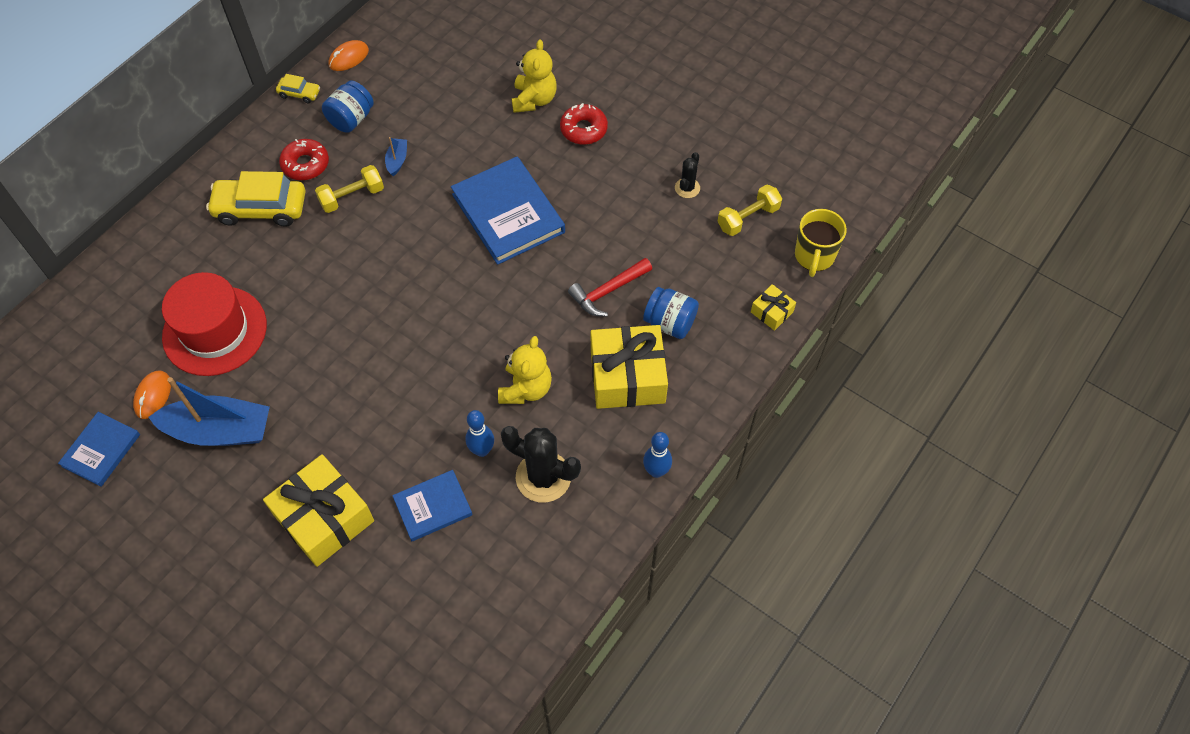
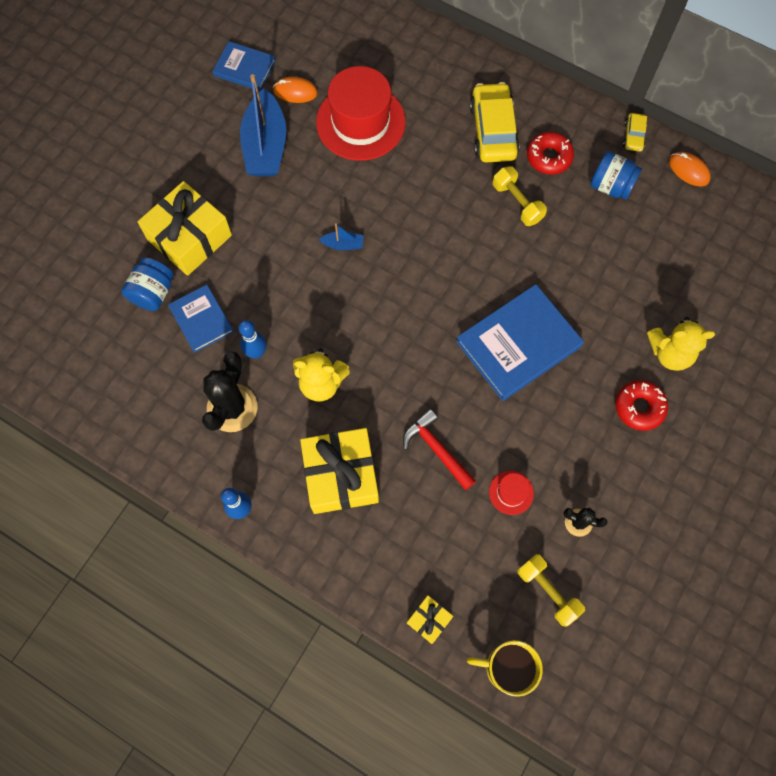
camera: 85 degrees right, 10 degrees up
(397, 160) = (567, 234): blue boat -> blue boat (343, 244)
(656, 235) = (511, 492): none -> red hat
(670, 323) = (405, 513): blue jar -> blue jar (153, 293)

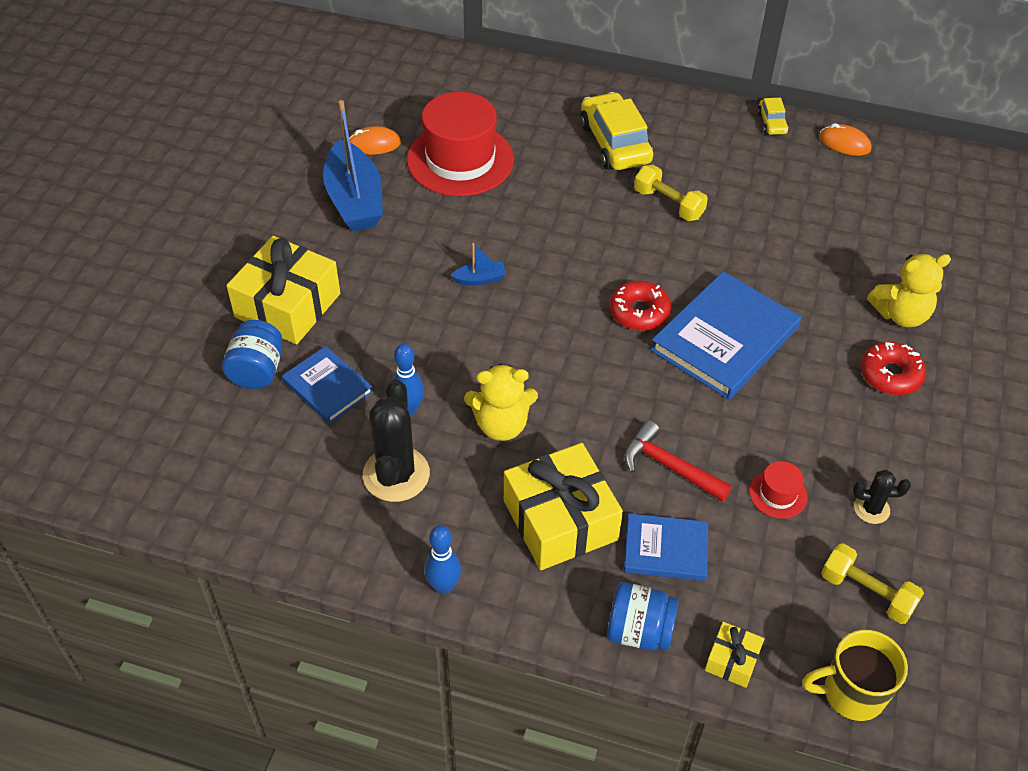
camera: 15 degrees left, 20 degrees down
(244, 68) = (306, 132): blue book -> blue book (665, 550)
(549, 157) = (687, 157): red donut -> red donut (639, 312)
(611, 186) = (766, 171): blue jar -> blue jar (639, 631)

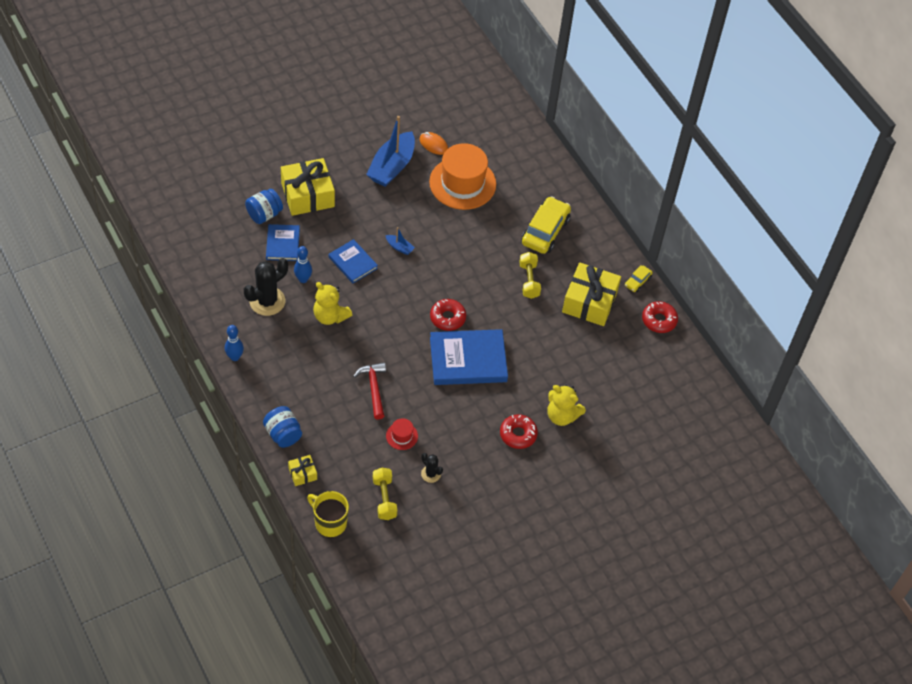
camera: 40 degrees right, 5 degrees up
(460, 160) = (462, 183): red hat -> orange hat
(560, 520) = (306, 371): yellow gift -> yellow gift (589, 302)
(665, 550) = (330, 416): blue book -> blue book (353, 263)
(844, 143) = (659, 320): orange mouse -> red donut

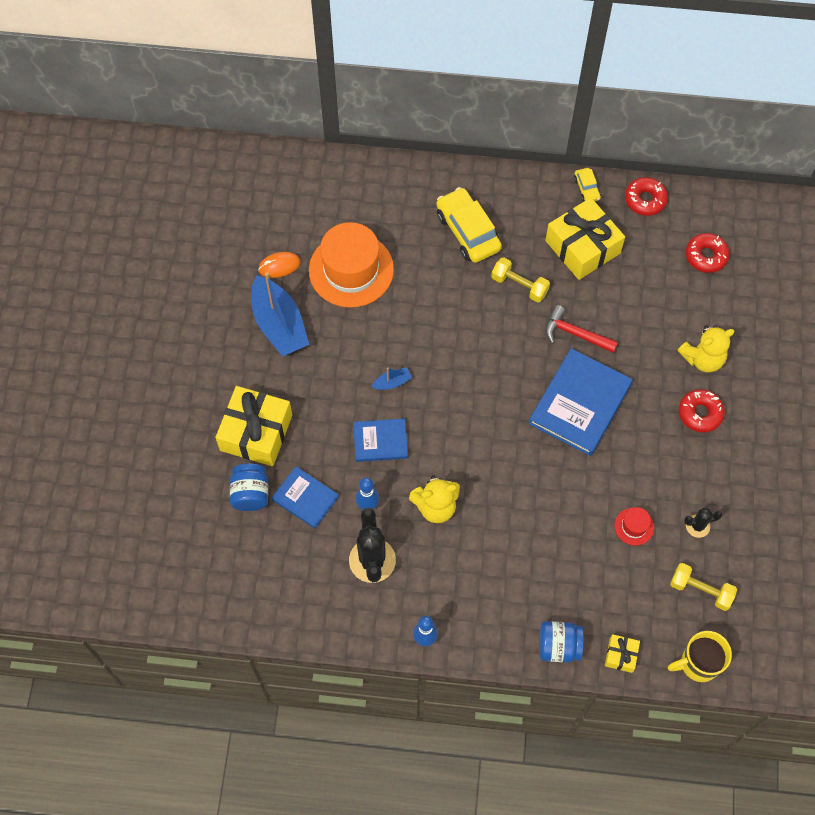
camera: 50 degrees left, 10 degrees up
(374, 388) = (557, 518): red hammer -> red hammer (575, 334)
(447, 318) = (515, 391): red donut -> red donut (706, 256)

